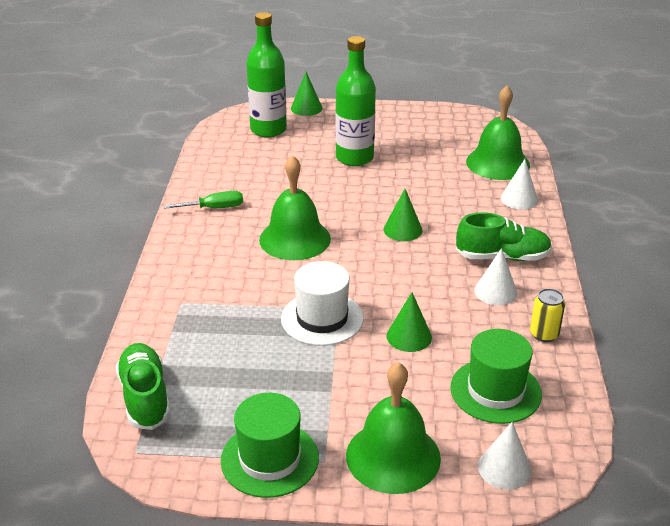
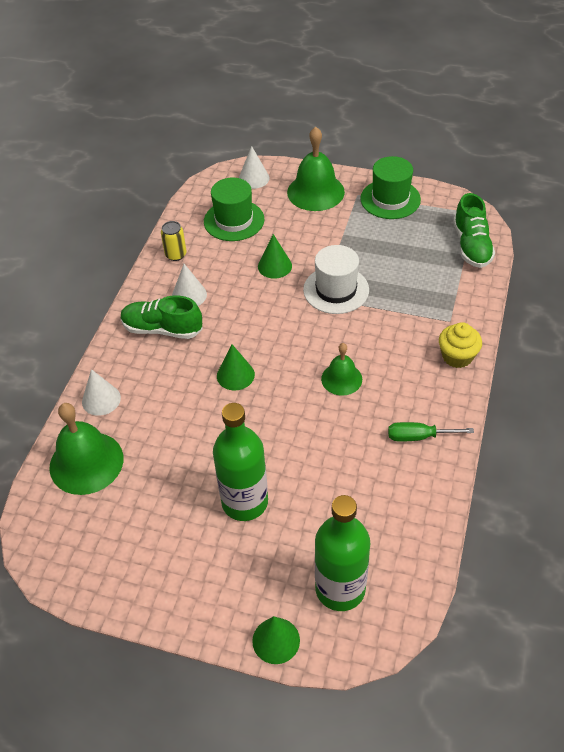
camera: 165 degrees left, 15 degrees up
(174, 270) = (457, 356): none -> yellow cupcake
(295, 239) = (341, 379): green bell -> green bell, size x0.59

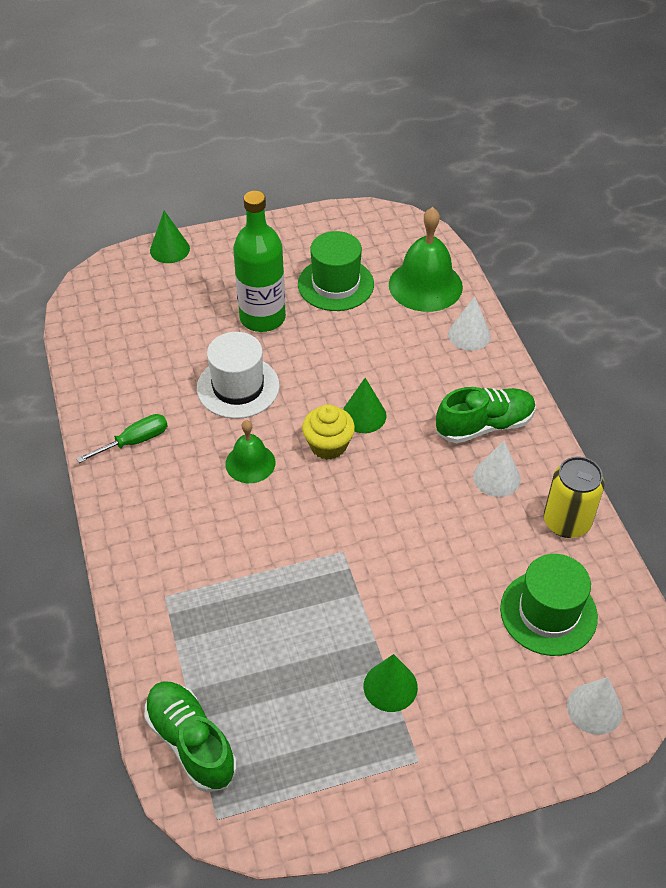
camera: 145 degrees right, 0 degrees up
(176, 255) = (566, 522): yellow can -> yellow can, size x1.53
(274, 266) = (433, 567): green cone -> green cone (390, 686)
(315, 192) = (483, 731): green bell -> none
(336, 290) = (332, 571): white hat -> white hat (238, 387)
(340, 589) = (140, 297): green bottle -> none
(390, 199) = (362, 778): green hat -> green hat (335, 284)
(457, 356) = (134, 550): yellow cupcake -> yellow cupcake (328, 445)

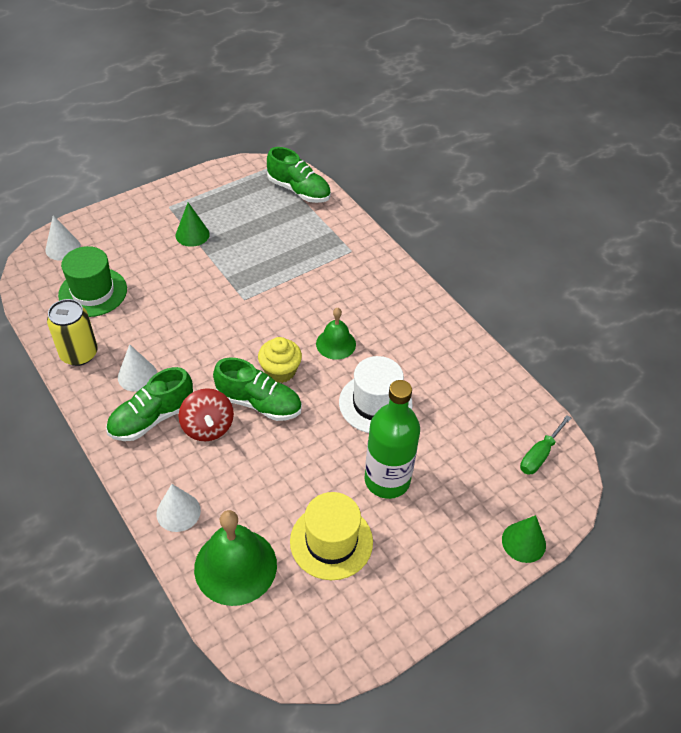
camera: 160 degrees right, 0 degrees up
(135, 441) = (432, 340): green screwdriver -> green screwdriver (539, 455)
(335, 284) = (331, 541): green hat -> yellow hat
(363, 415) = (259, 403): green cone -> green shoe
(425, 403) = (208, 427): none -> red spinning top

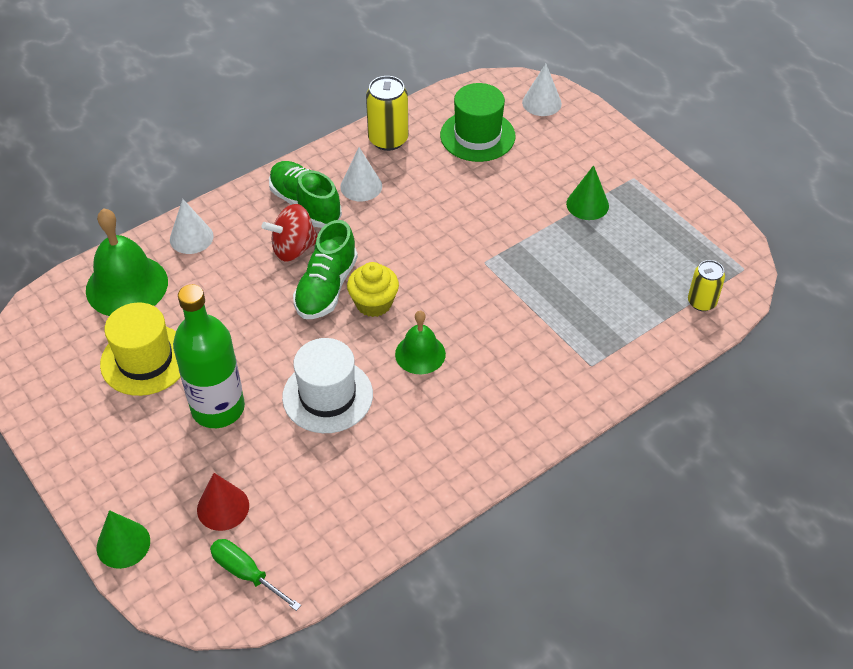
camera: 90 degrees right, 0 degrees up
(299, 190) = (701, 302): green shoe -> yellow can
(483, 472) = (223, 507): none -> red cone

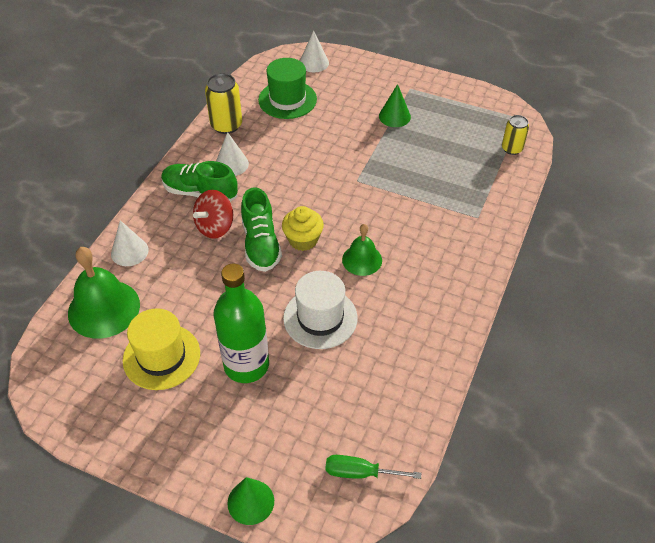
camera: 30 degrees left, 0 degrees up
(223, 507) = (306, 434): red cone -> none

